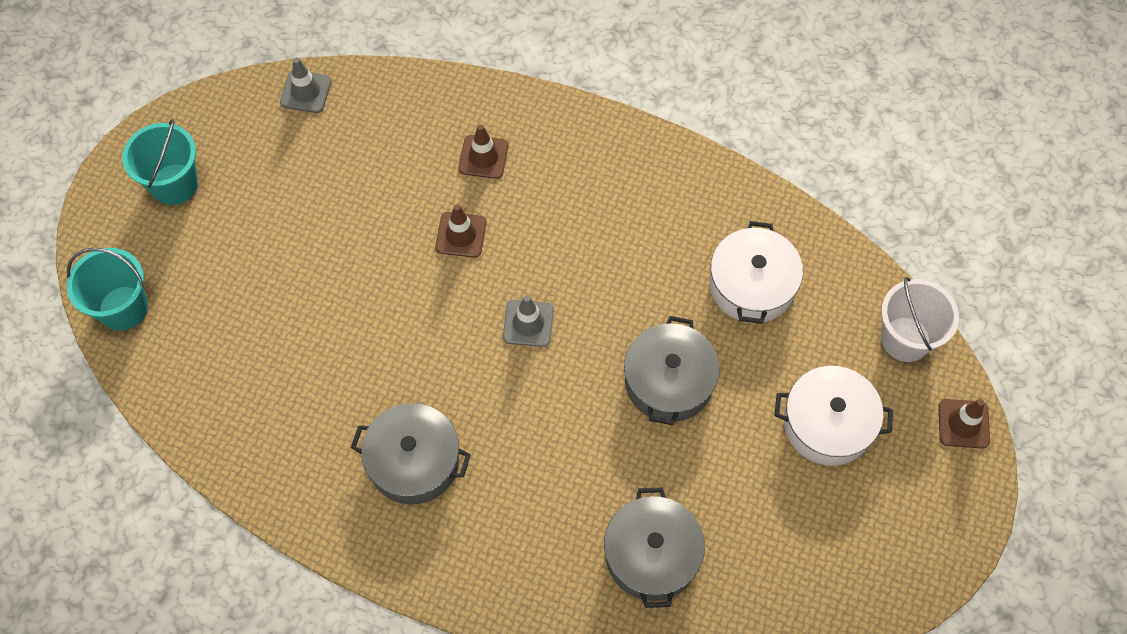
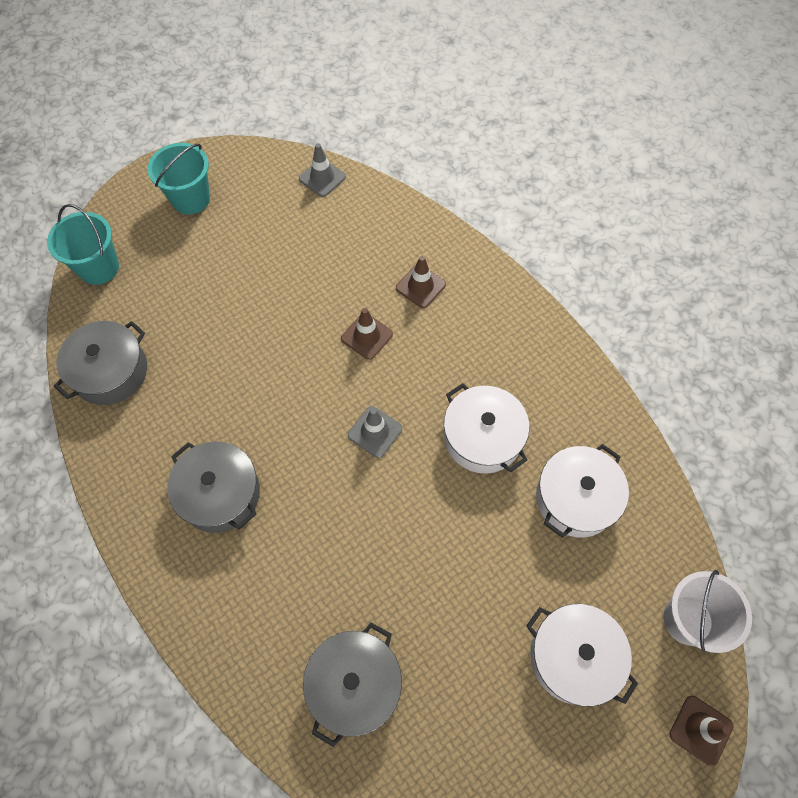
camera: 30 degrees right, 0 degrees up
(634, 274) = (482, 437): none -> white pot
(669, 381) = (458, 541): grey pot -> grey pot (110, 372)

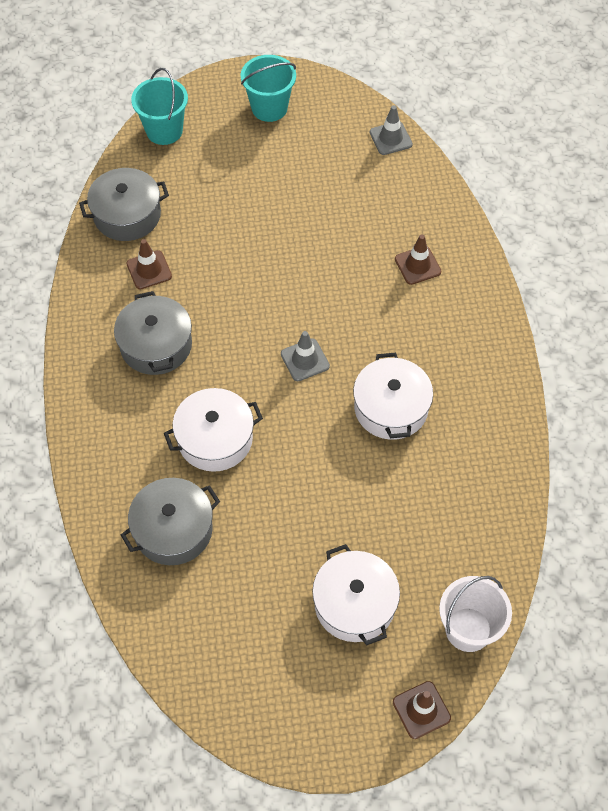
camera: 30 degrees right, 5 degrees down
(366, 336) = (346, 284): brown traffic cone -> brown traffic cone (149, 270)
(576, 498) = (437, 493): white pot -> white pot (215, 439)

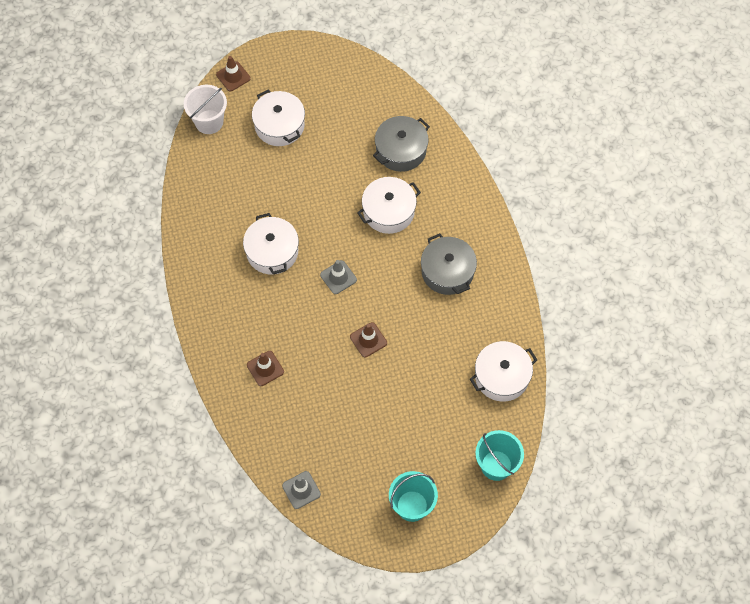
camera: 170 degrees right, 5 degrees up
(127, 215) = (501, 376): grey pot -> white pot
(149, 270) = (470, 331): brown traffic cone -> brown traffic cone (368, 340)

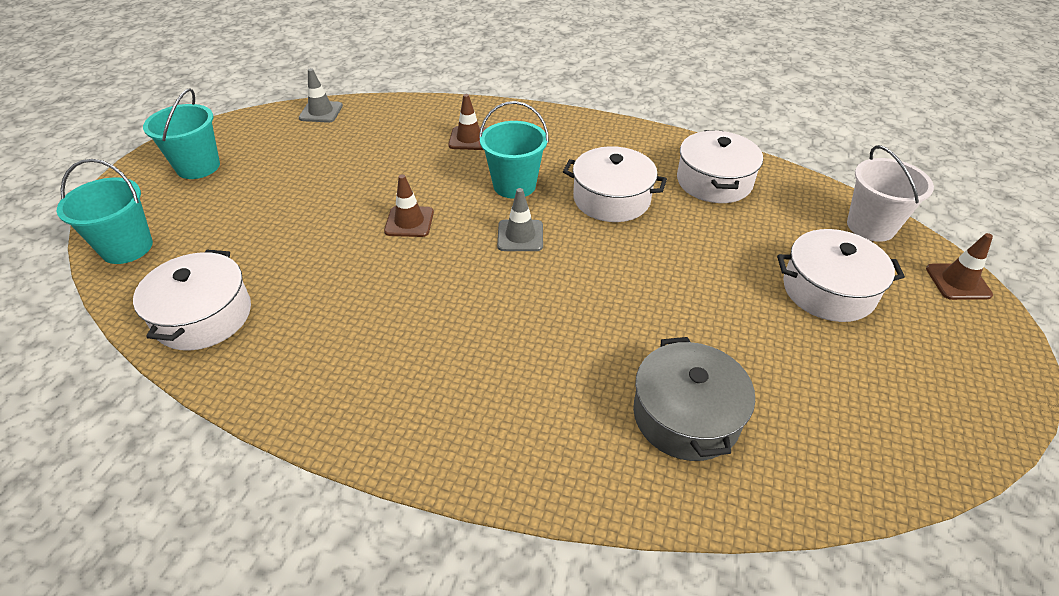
camera: 125 degrees right, 20 degrees down
(296, 309) = (514, 185): none -> turquoise bucket
(388, 211) = (576, 335): white pot -> white pot (714, 181)
(447, 271) = (412, 348): grey pot -> none

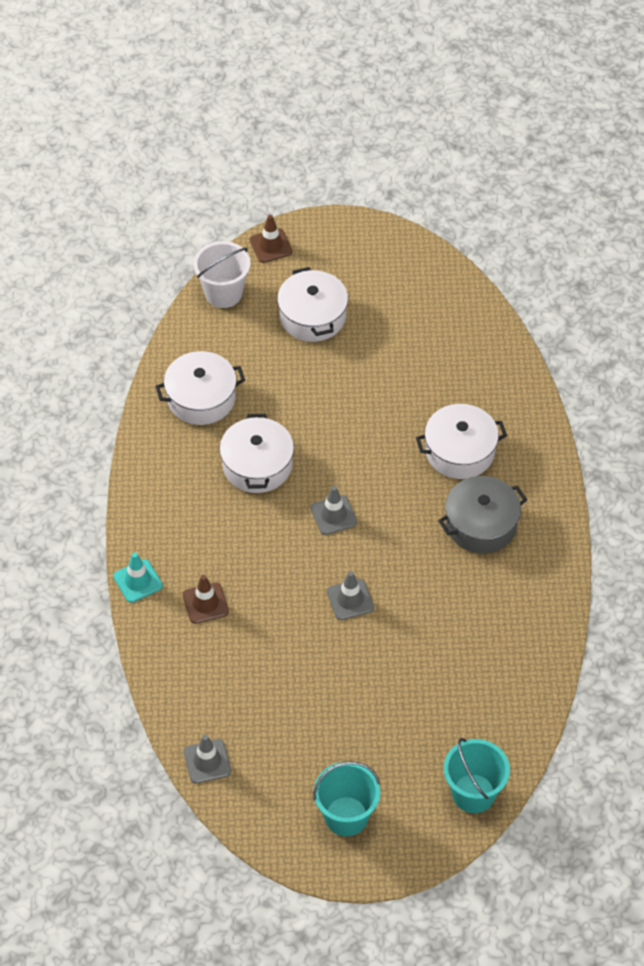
camera: 110 degrees left, 10 degrees up
(203, 316) = (513, 685): white pot -> white pot (460, 451)
(409, 222) = (350, 599): brown traffic cone -> grey traffic cone
(514, 185) = (267, 541): turquoise bucket -> none
(515, 111) = (138, 581): none -> turquoise traffic cone
(686, 415) = (462, 380): grey pot -> grey pot (481, 524)

